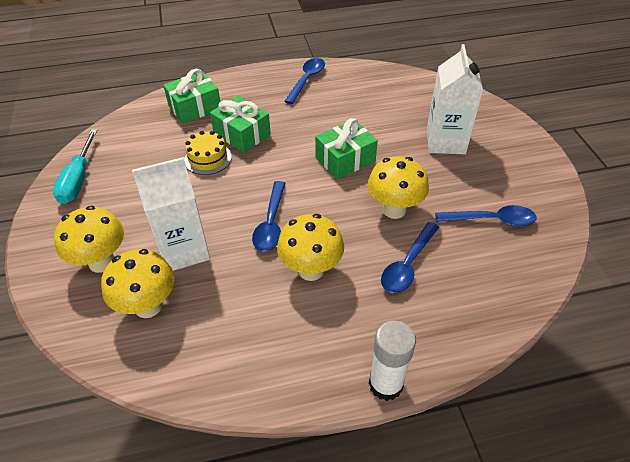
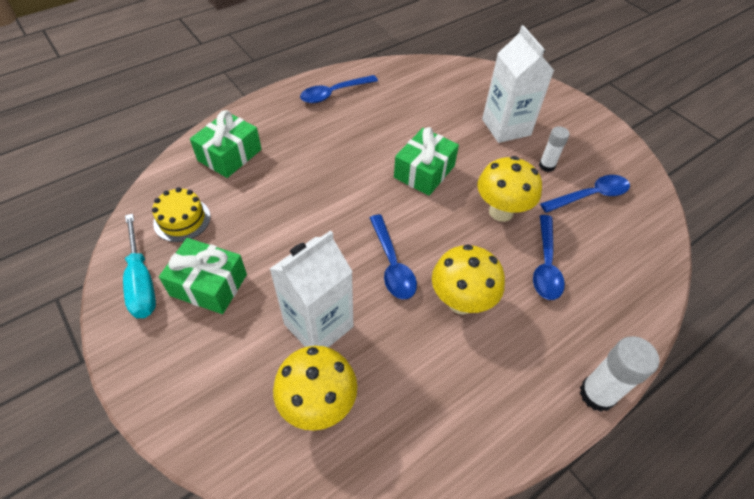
camera: 25 degrees left, 5 degrees up
(102, 262) = (233, 372): yellow mushroom -> none
(208, 158) = (280, 211): yellow cake -> yellow cake (182, 219)
(242, 134) = (301, 172): green gift -> green gift (209, 285)
(306, 80) = (334, 93): blue spoon -> blue spoon turned 120 degrees counterclockwise
(464, 183) = (546, 166): none -> white glue stick

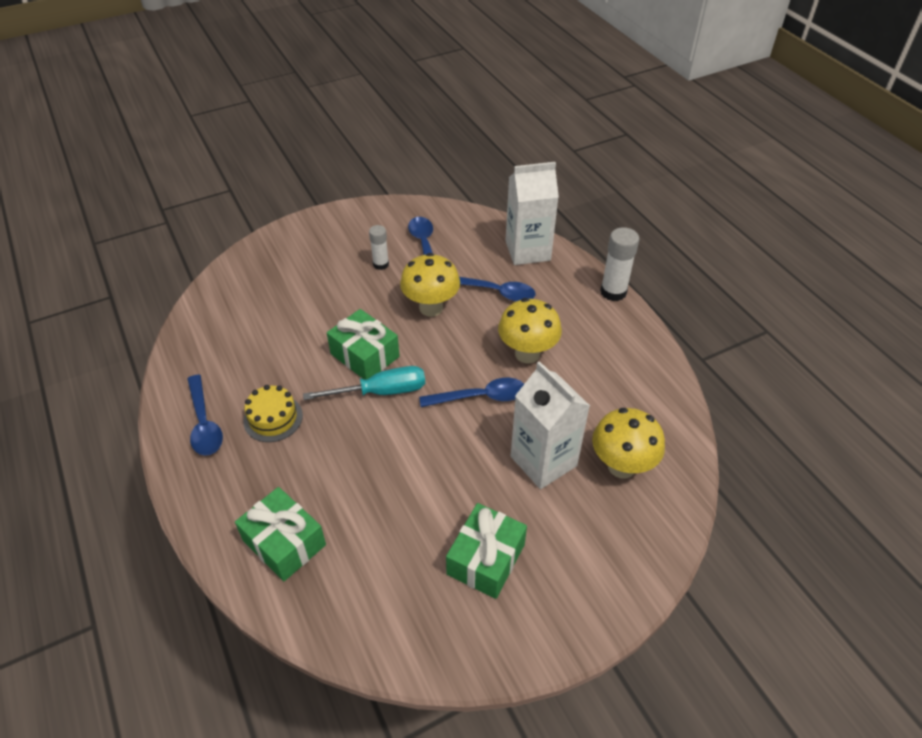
camera: 80 degrees left, 5 degrees down
(141, 282) = (473, 631): turquoise screwdriver -> turquoise screwdriver (381, 392)
(182, 219) = (385, 593): yellow cake -> yellow cake (273, 418)
(506, 127) = (318, 281): white carton -> white carton (527, 250)

